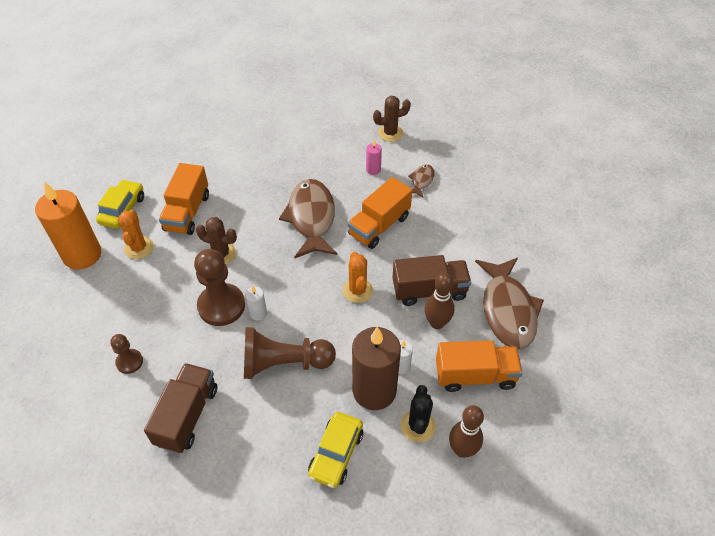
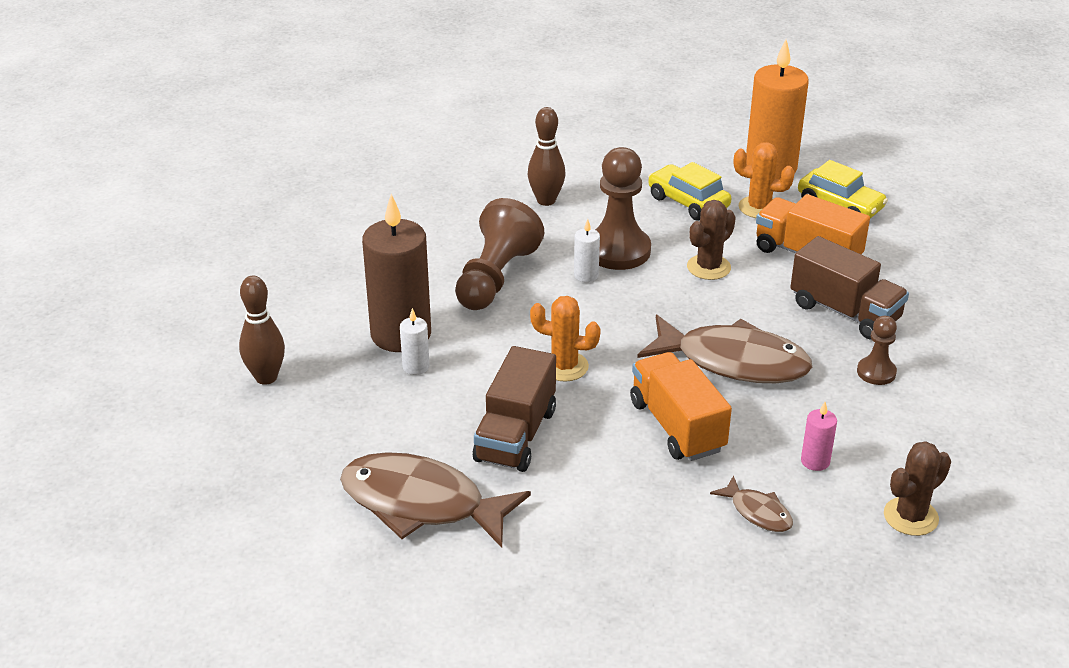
camera: 115 degrees right, 15 degrees down
(129, 362) = (581, 177): brown pawn -> brown pawn (876, 372)
(187, 416) = (481, 201): brown truck -> brown truck (844, 312)
(336, 454) = (349, 285): yellow car -> yellow car (688, 202)
(390, 133) = (910, 517): brown cactus -> brown cactus turned 45 degrees clockwise
(418, 426) = (326, 353): black cactus -> none
(437, 323) = (455, 422): brown bowling pin -> brown bowling pin (546, 200)
(475, 375) = (348, 426): orange truck -> none

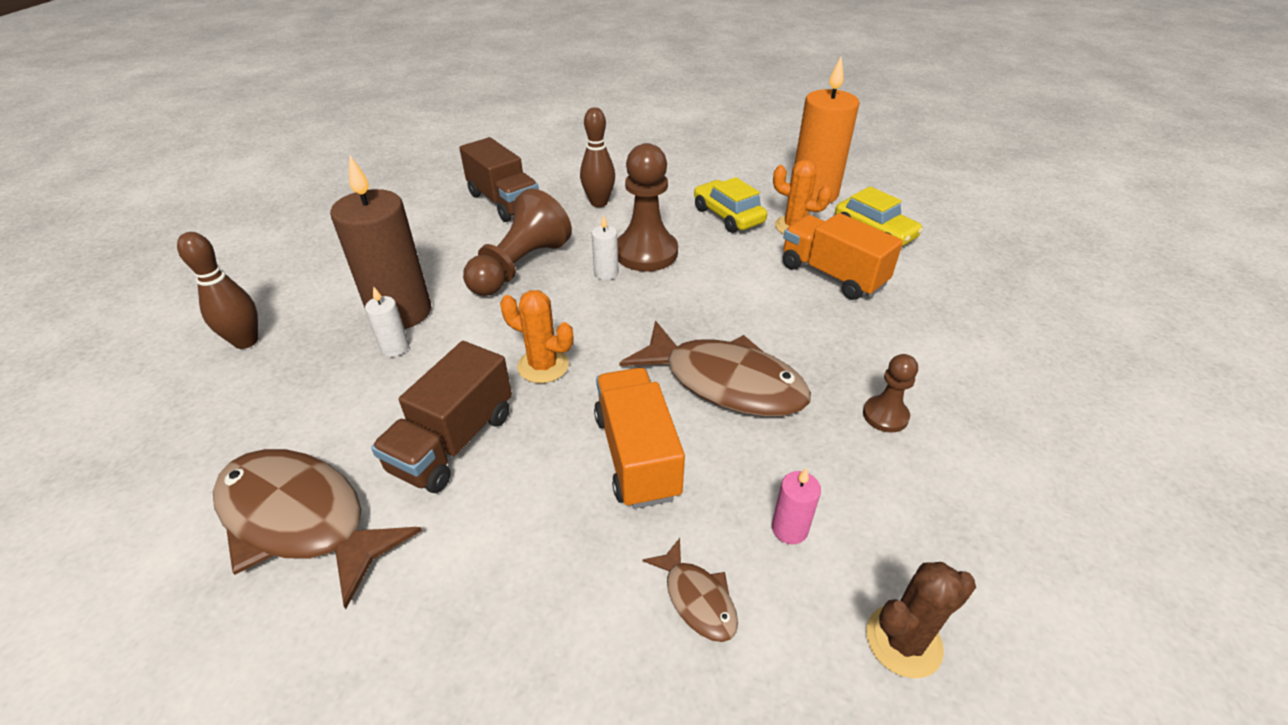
camera: 10 degrees right, 5 degrees up
(708, 267) = (729, 278): brown cactus -> none
(844, 312) = (860, 340): brown truck -> brown truck (503, 202)

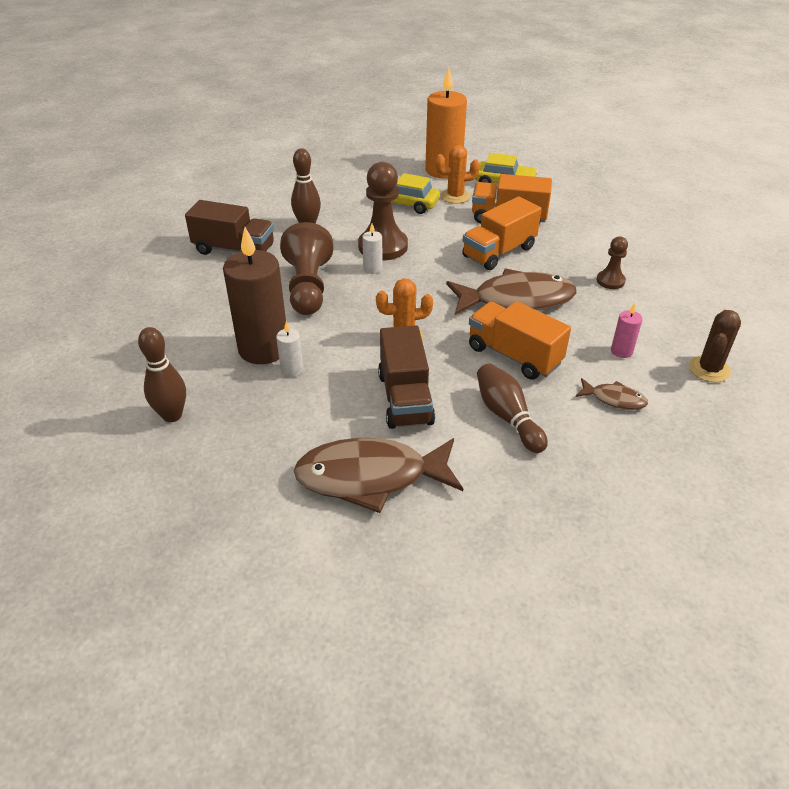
camera: 35 degrees left, 0 degrees up
(531, 536) = (507, 417): none -> brown bowling pin
(771, 312) = (499, 252): none -> orange truck

